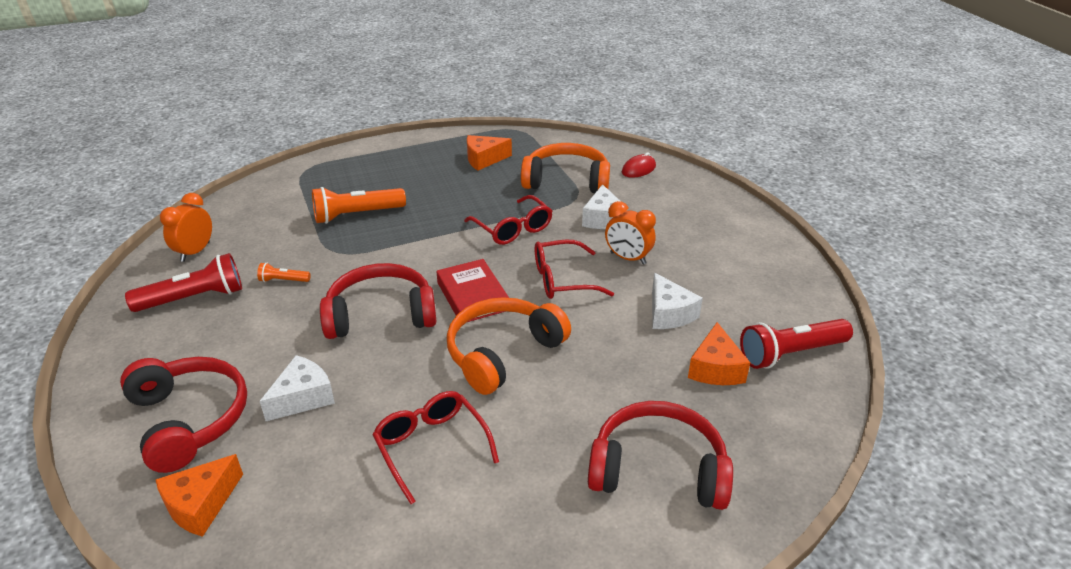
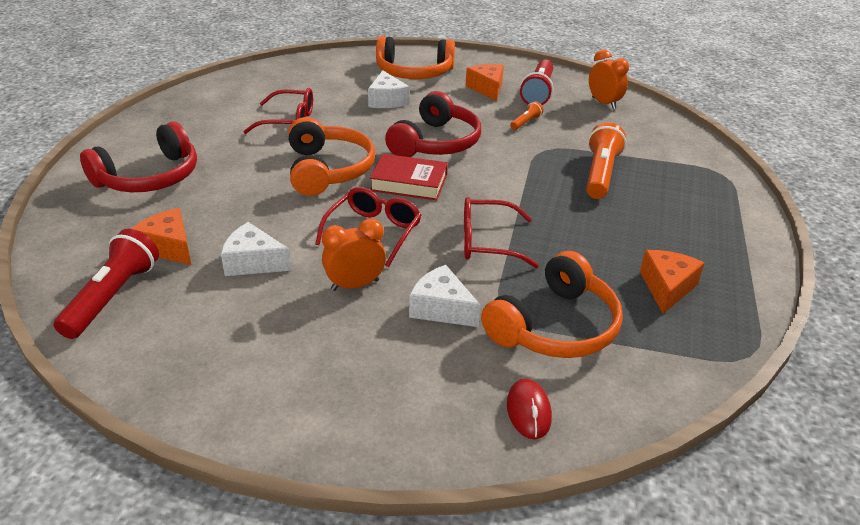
camera: 125 degrees right, 0 degrees up
(189, 419) = (414, 72): red headphones -> orange headphones
(201, 505) = (347, 65): orange cheese -> orange cheese (487, 88)

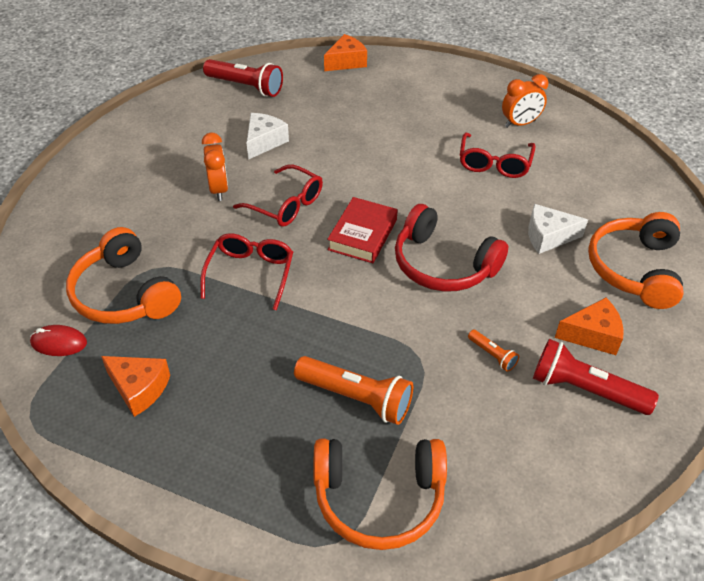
camera: 100 degrees right, 10 degrees up
(149, 177) = (395, 91): red headphones -> none
(168, 247) = (295, 104): orange cheese -> orange cheese (346, 62)
(328, 170) = (394, 184): orange headphones -> orange headphones (379, 498)
(441, 308) = (173, 232): white cheese -> none
(528, 411) = (50, 260): red mouse -> red mouse (59, 343)
(603, 103) = (556, 463): orange clock -> orange clock (520, 124)

